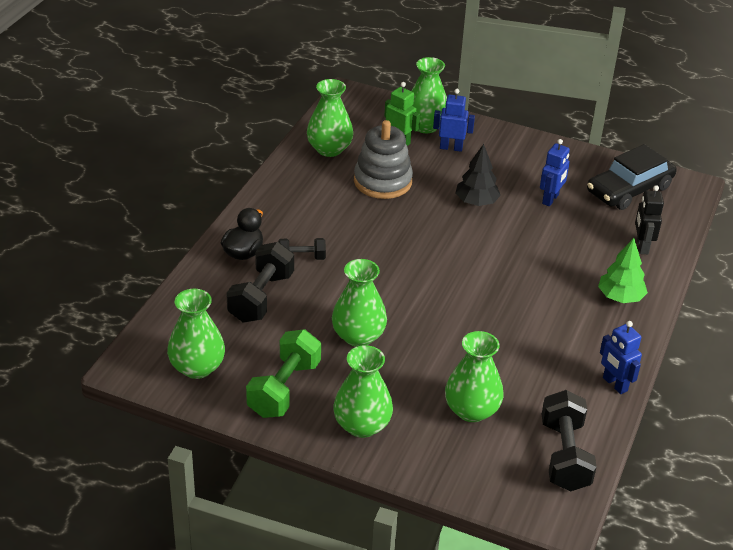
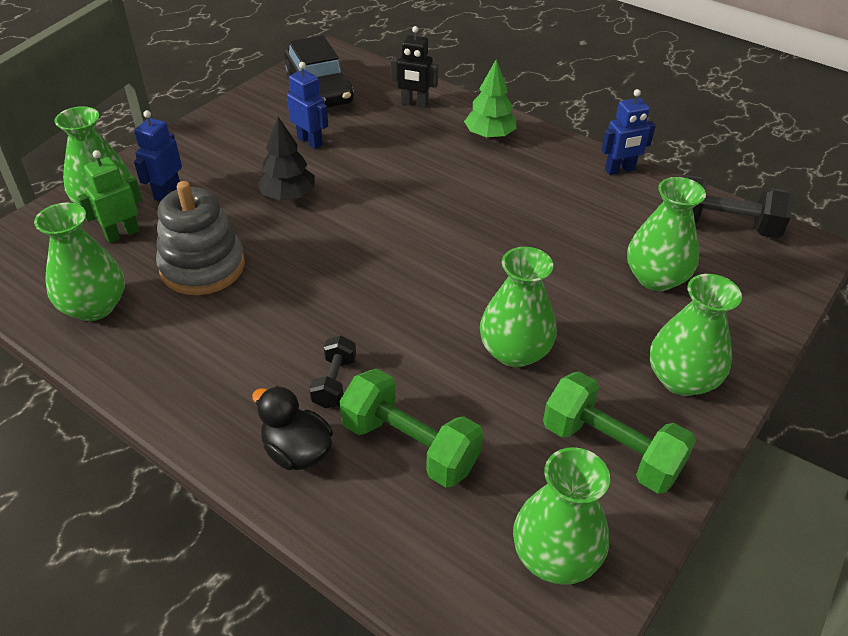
camera: 75 degrees left, 5 degrees up
(261, 297) = (410, 445): black dumbbell -> green dumbbell

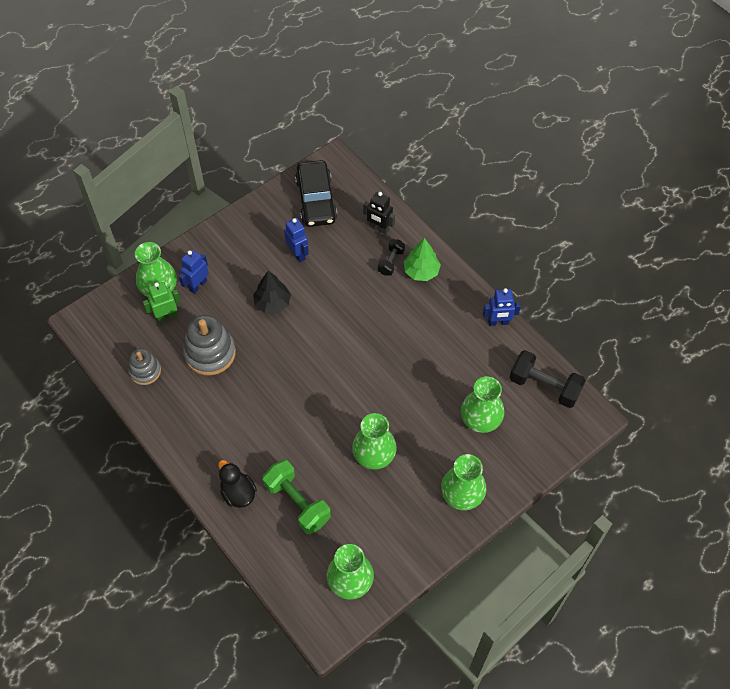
camera: 15 degrees right, 15 degrees up
(94, 306) = (145, 371): green vase -> grey stacking toy
(334, 382) = (267, 454): black dumbbell -> black dumbbell (391, 262)
(611, 450) = (402, 530): green dumbbell -> none

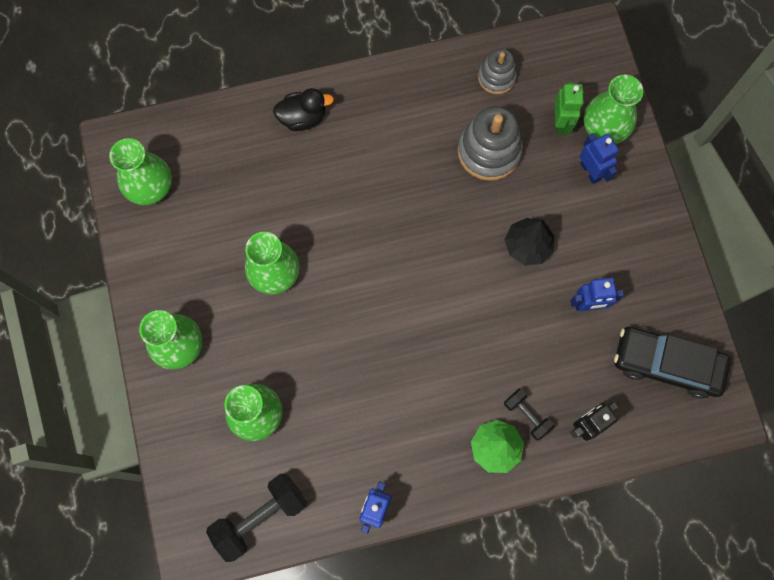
camera: 115 degrees right, 15 degrees up
(297, 503) = (261, 171): green dumbbell -> none

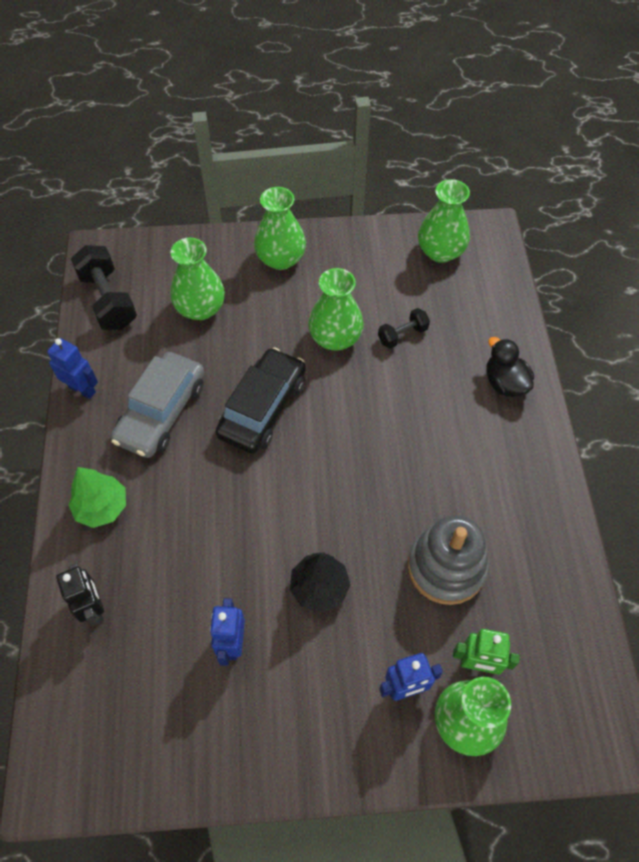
camera: 100 degrees right, 15 degrees down
(303, 118) = (504, 383): black duck -> black duck turned 150 degrees clockwise
(387, 421) = (161, 412): none -> grey car
(496, 77) = (547, 596): grey stacking toy -> none
(526, 415) = (125, 545): black dumbbell -> black dumbbell (402, 335)
(667, 364) = (134, 725): black car -> black car (263, 408)

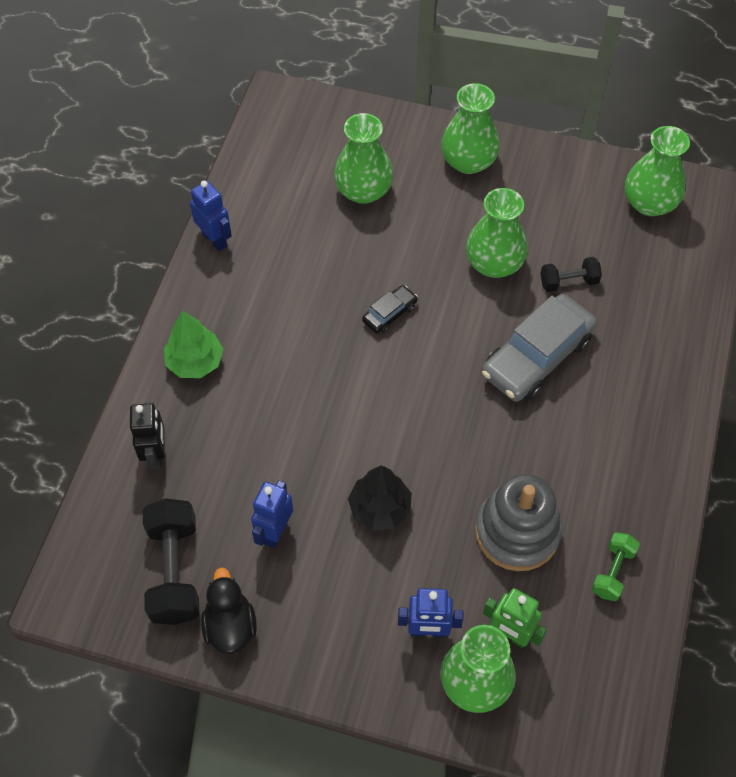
camera: 20 degrees right, 0 degrees up
(108, 300) = (271, 155): black dumbbell -> black dumbbell (174, 571)
(161, 412) = (285, 286): grey car -> grey car (537, 356)
(263, 408) = (390, 313): black car -> black car, size x0.47
(504, 383) = (660, 367): black duck -> black duck (230, 626)
(539, 574) = (612, 571): none -> green dumbbell

